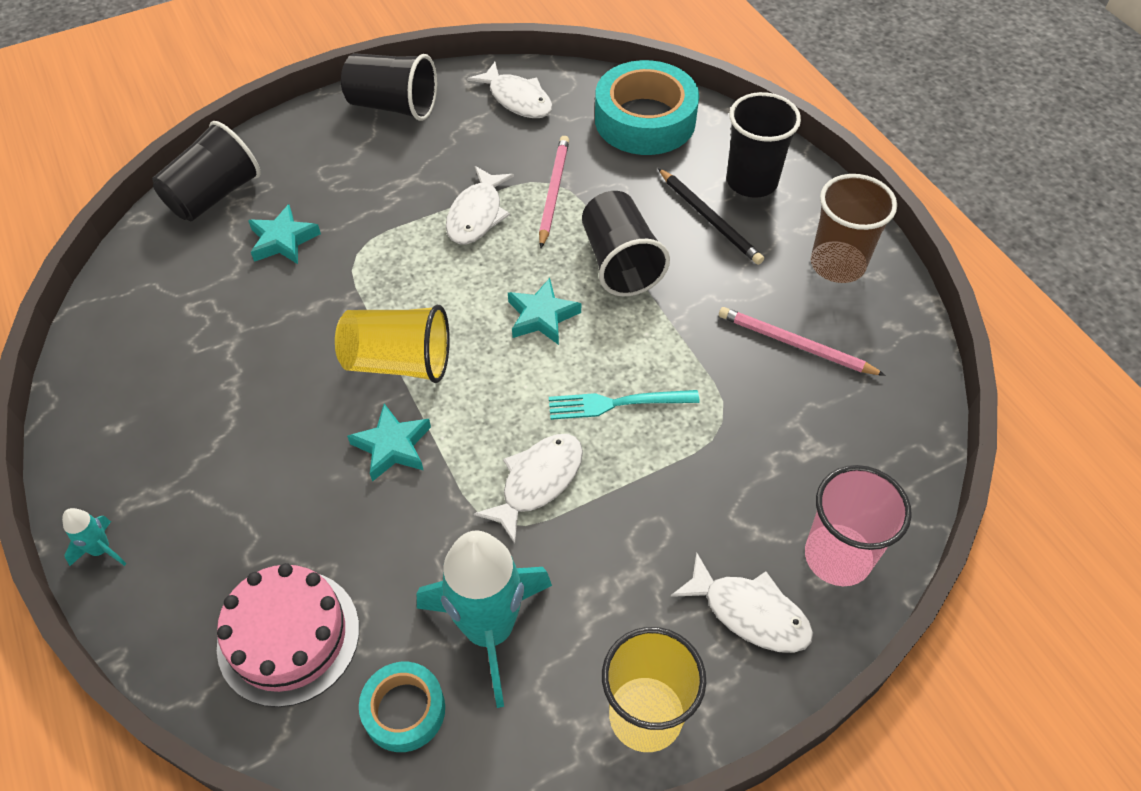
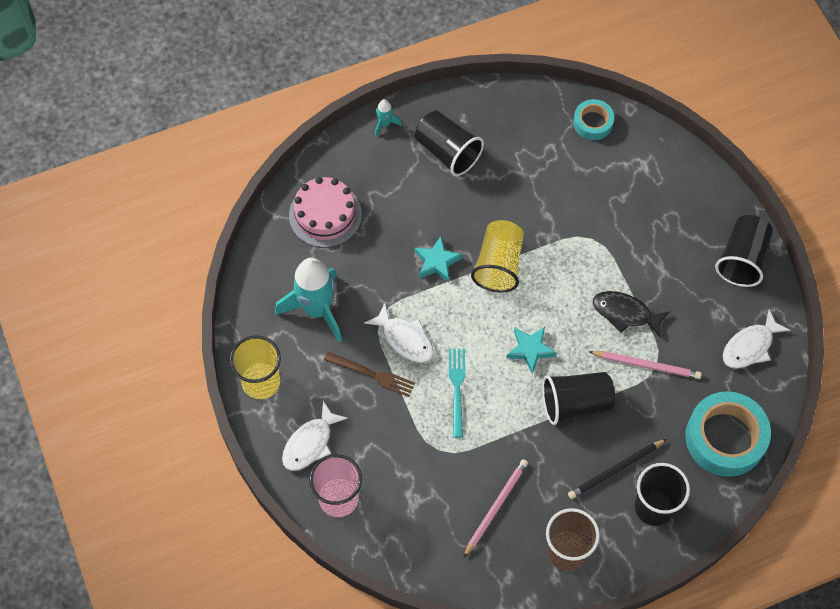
camera: 95 degrees right, 10 degrees up
(214, 195) = (649, 150): black cup -> black cup (447, 152)
(283, 240) = (606, 194): turquoise star -> none
(404, 710) = (279, 269): turquoise tape -> turquoise tape (593, 123)
(477, 215) = (625, 313): white fish -> black fish
(607, 525) = (372, 375): none -> brown fork

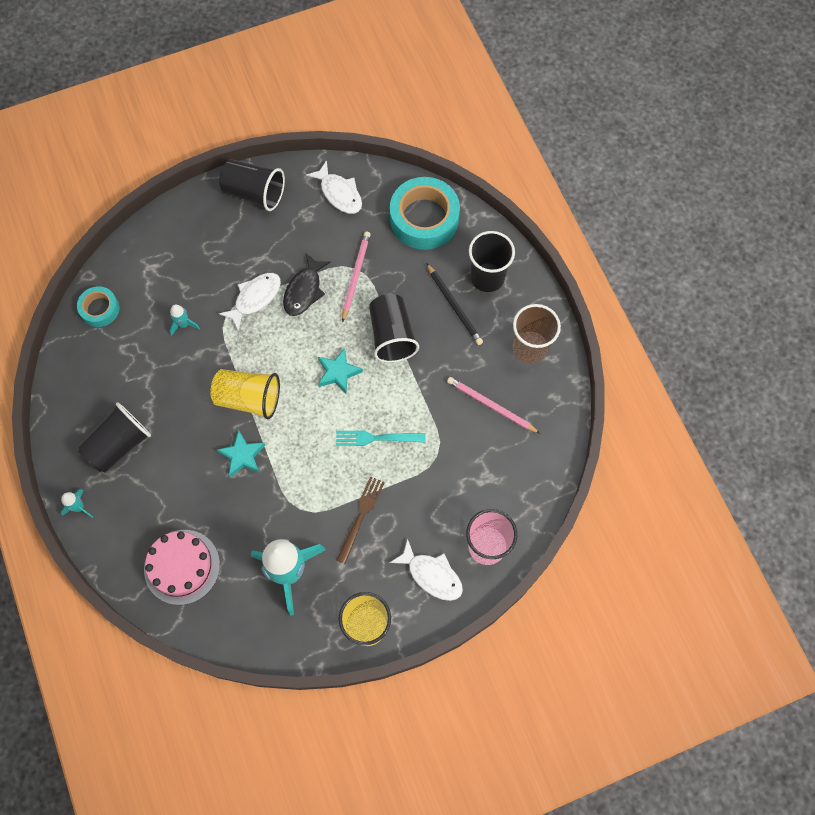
camera: 90 degrees left, 5 degrees up
(405, 339) = (324, 486): white fish -> white fish (255, 298)
(579, 199) = (183, 324): none -> turquoise rocket

